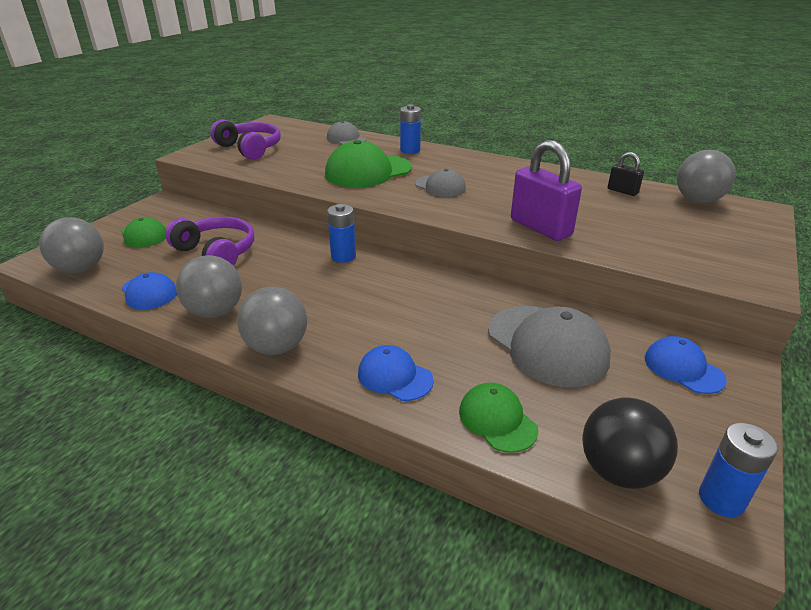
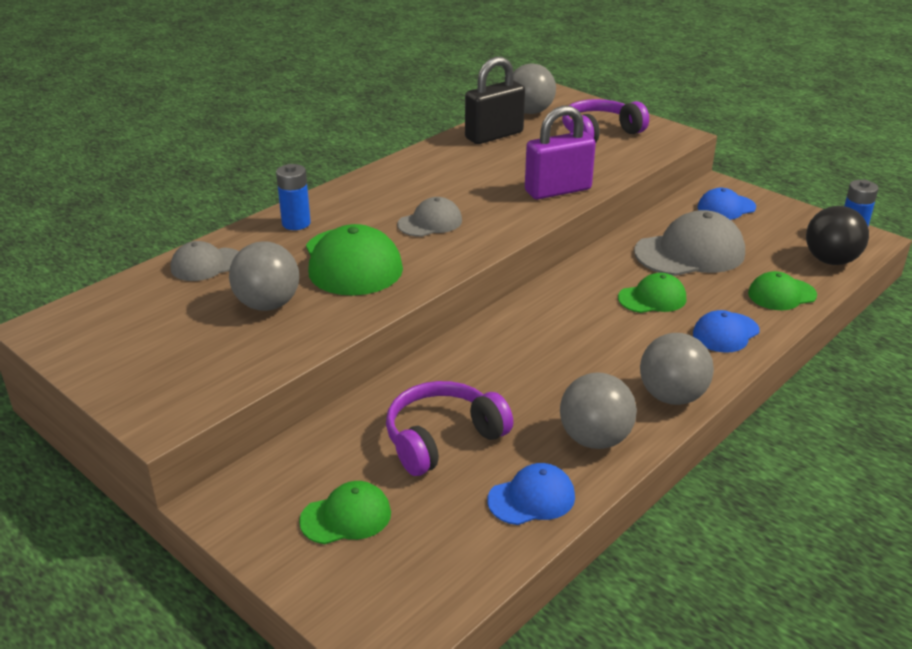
camera: 75 degrees left, 0 degrees up
(81, 269) = (439, 579): grey ball -> grey ball (268, 304)
(250, 149) = (179, 354): purple headphones -> purple headphones (599, 133)
(343, 256) = (495, 337): blue battery -> none
(438, 326) = (652, 298): none -> green cap
(622, 191) = (494, 135): black padlock -> black padlock, size x1.95

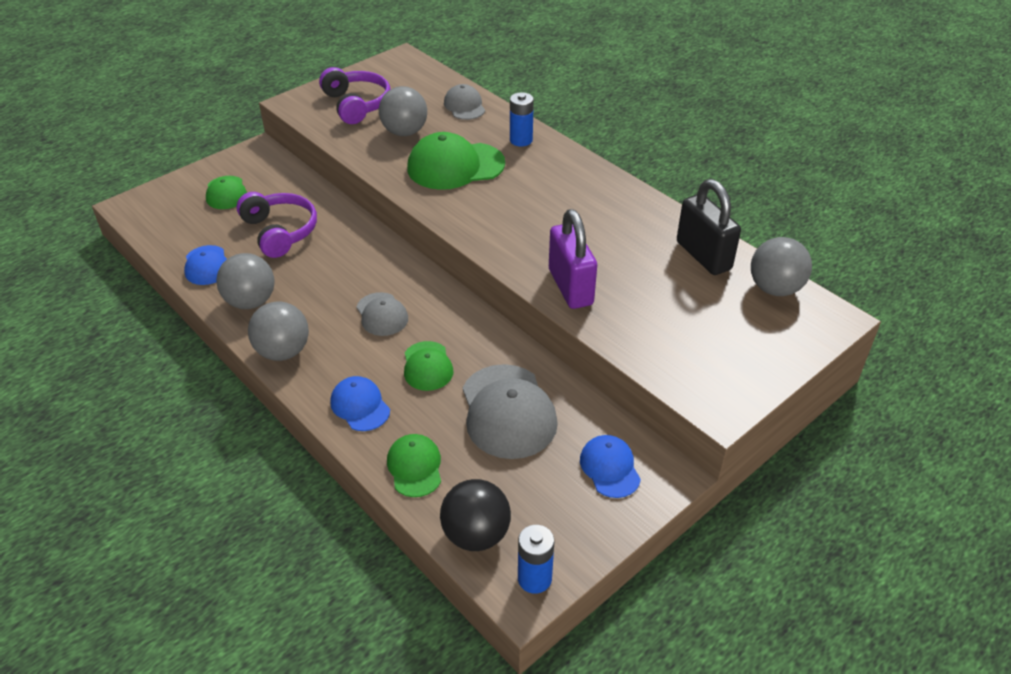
camera: 95 degrees right, 10 degrees up
(430, 222) = (513, 205): grey cap -> grey cap (382, 314)
(599, 133) = (717, 337): purple headphones -> purple headphones (356, 105)

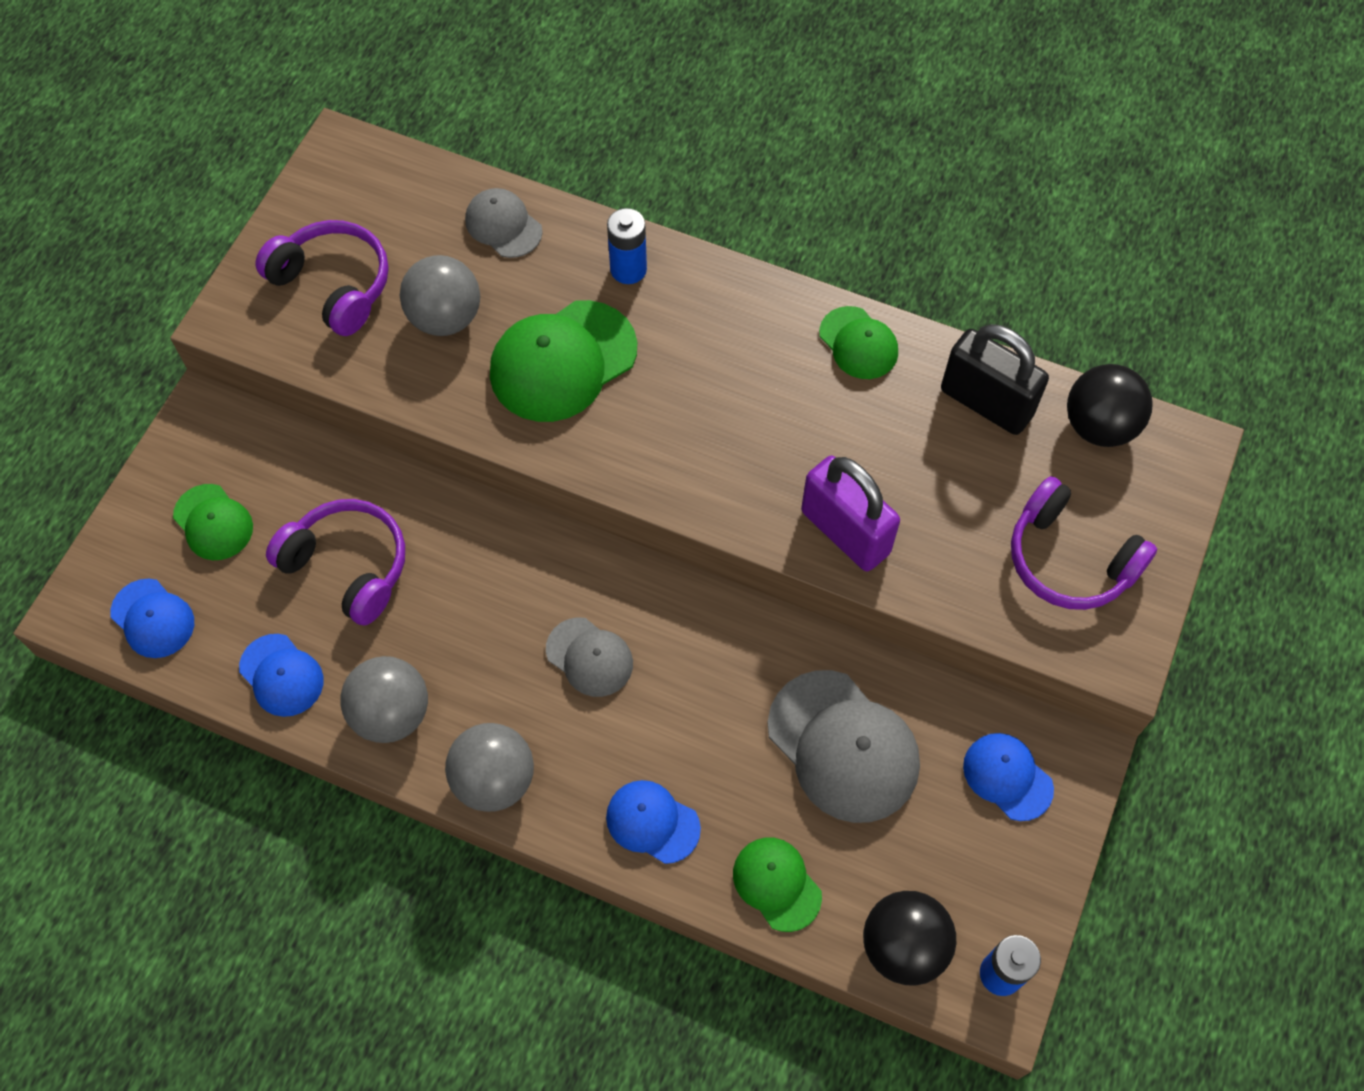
camera: 25 degrees left, 20 degrees up
(162, 221) = (152, 618): none -> blue cap
(427, 366) = (701, 719): green cap -> green cap (858, 343)
(714, 346) = (1069, 559): none -> purple headphones
(775, 288) = (1099, 426): grey ball -> black ball

